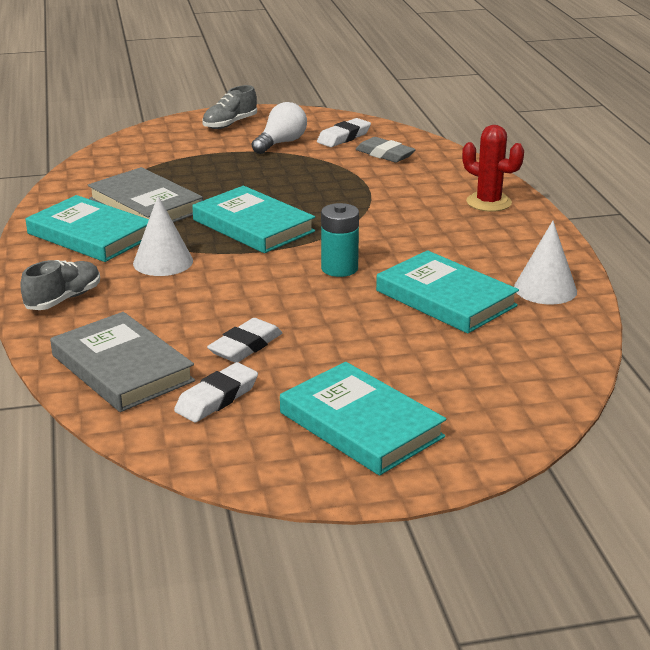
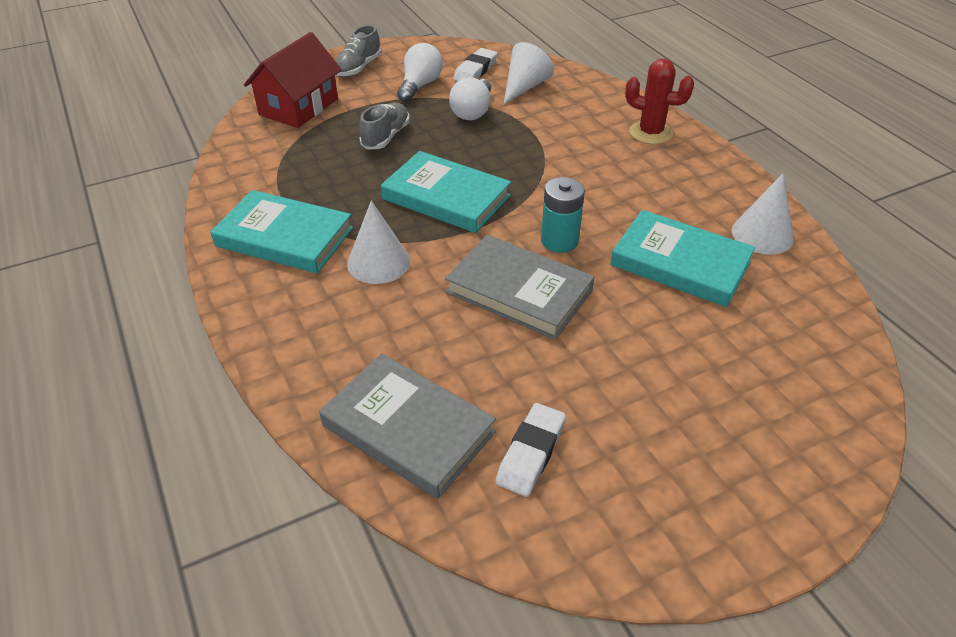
camera: 15 degrees left, 15 degrees up
(63, 299) = (296, 336): grey shoe -> grey shoe (386, 137)
(145, 205) = (324, 186): grey book -> grey book (519, 291)
(156, 147) = (299, 107): none -> red house
(245, 346) = (522, 368): white eraser -> none
(320, 167) = (473, 111): none -> white light bulb
(361, 425) = (696, 460): turquoise book -> none
(385, 154) = (524, 87): grey eraser -> white cone

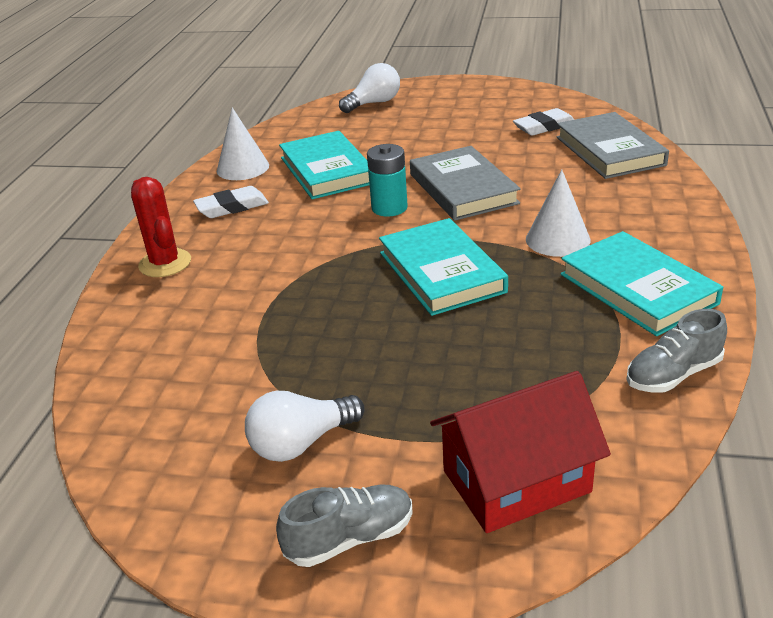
camera: 140 degrees left, 10 degrees down
(386, 137) = (434, 369): grey shoe -> grey shoe (673, 374)
(473, 111) = (291, 364): white light bulb -> white light bulb (374, 103)
(475, 70) = (193, 438): white eraser -> white eraser (232, 207)
(524, 87) = (179, 376): white cone -> none

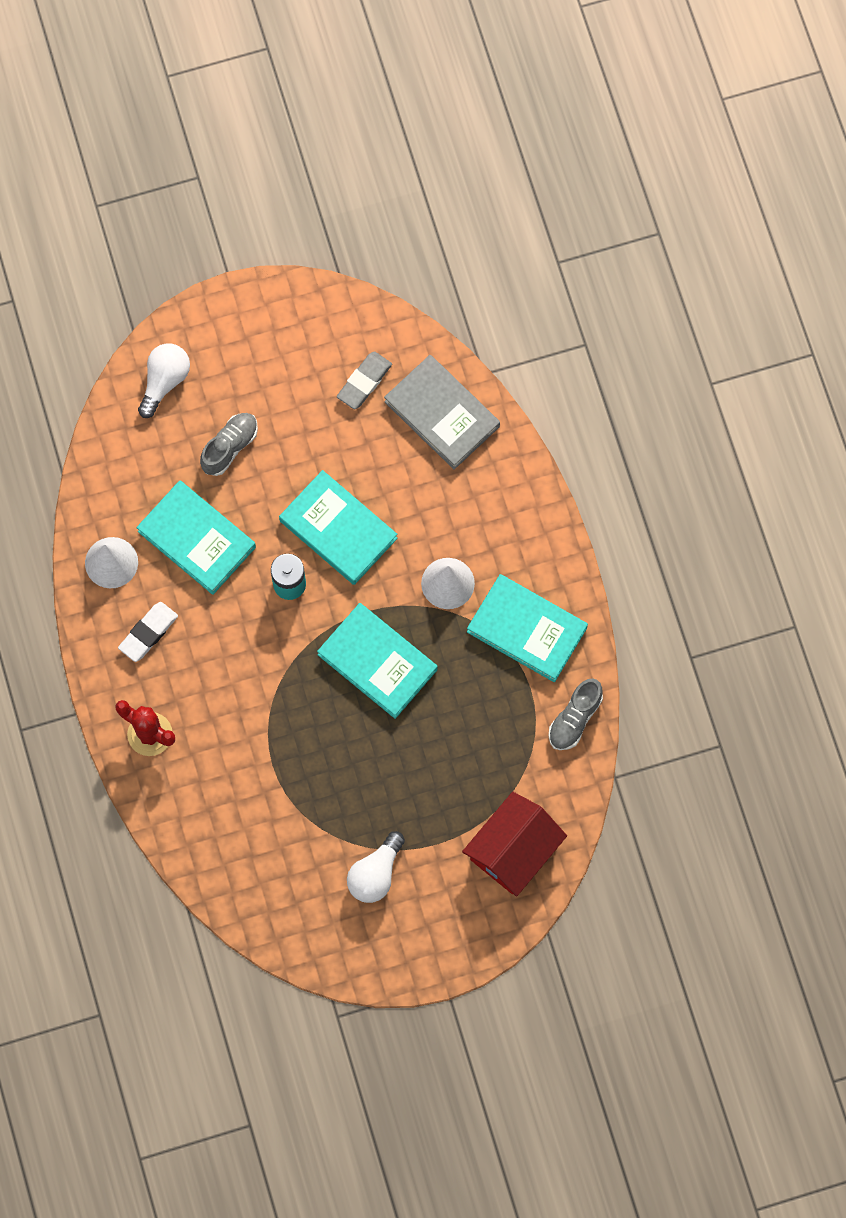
camera: 30 degrees left, 40 degrees up
(350, 538) = (442, 929): grey shoe -> grey shoe (230, 447)
(463, 189) = (338, 529): grey book -> turquoise book
(544, 127) = (364, 382): white eraser -> grey eraser

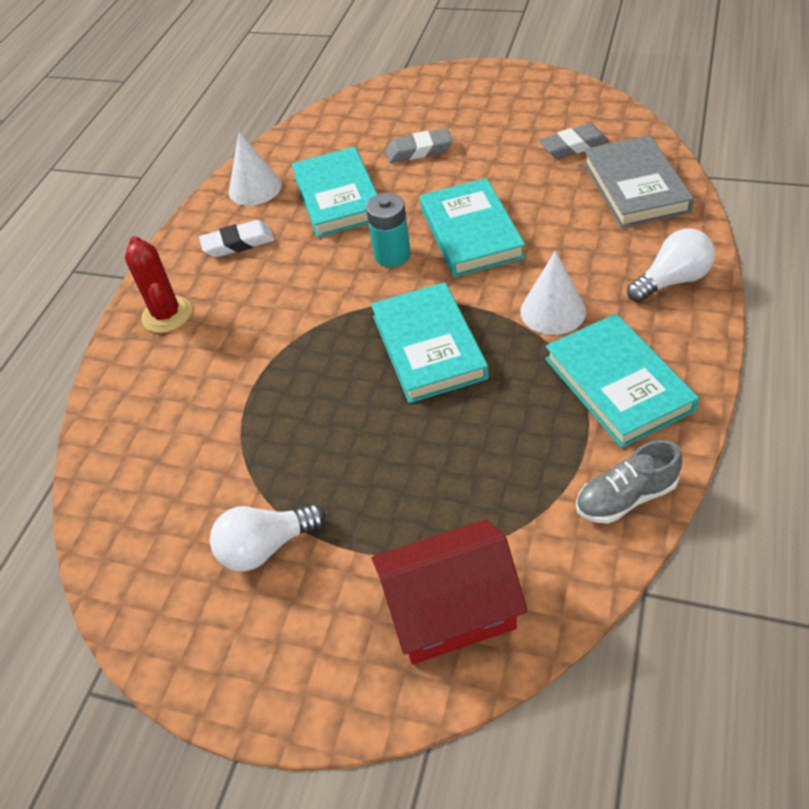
camera: 40 degrees right, 25 degrees down
(164, 381) = (401, 99): white light bulb -> white light bulb (672, 281)
(230, 447) = (419, 150): grey shoe -> grey eraser

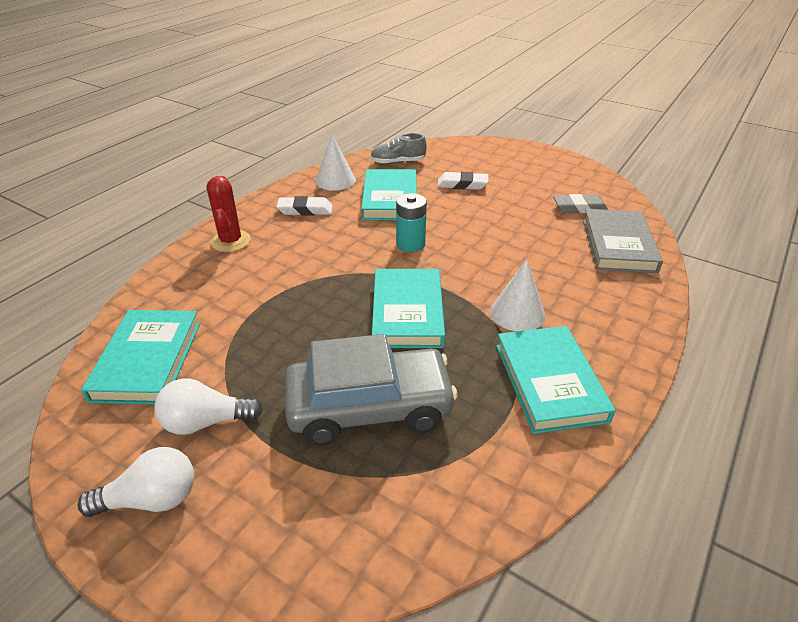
camera: 10 degrees right, 10 degrees down
(419, 150) = (462, 184): grey eraser -> white eraser
(438, 473) = (369, 407): none -> grey car
(450, 609) = (325, 523): red house -> none
(471, 233) = (476, 244): turquoise book -> turquoise book (147, 360)
(626, 497) = (521, 476): grey shoe -> grey shoe (398, 162)
(672, 281) = (625, 317): white light bulb -> white light bulb (151, 499)

